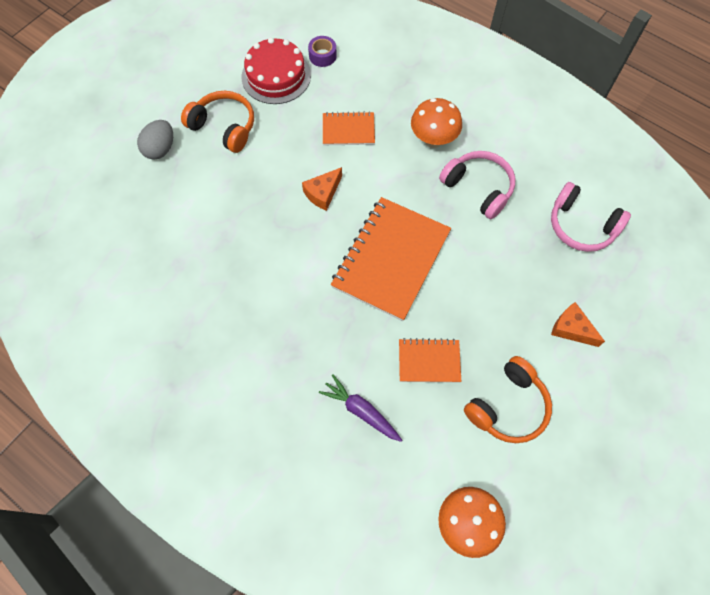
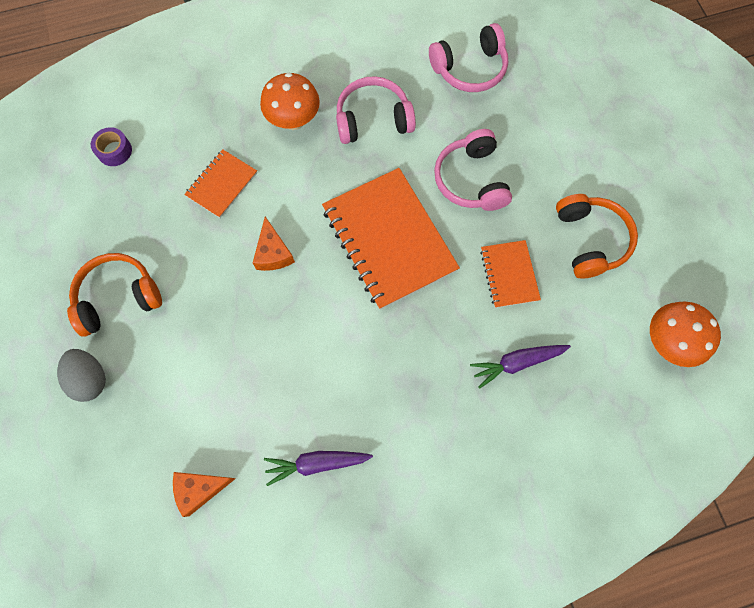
camera: 55 degrees left, 5 degrees up
(192, 319) = (317, 463): none -> purple carrot
(276, 76) = (99, 209): red cake -> none
(429, 361) = (509, 275): orange notebook -> orange notebook turned 45 degrees counterclockwise
(486, 285) = (471, 180): none -> pink headphones
(571, 329) = (555, 144): orange cheese -> orange cheese (200, 489)

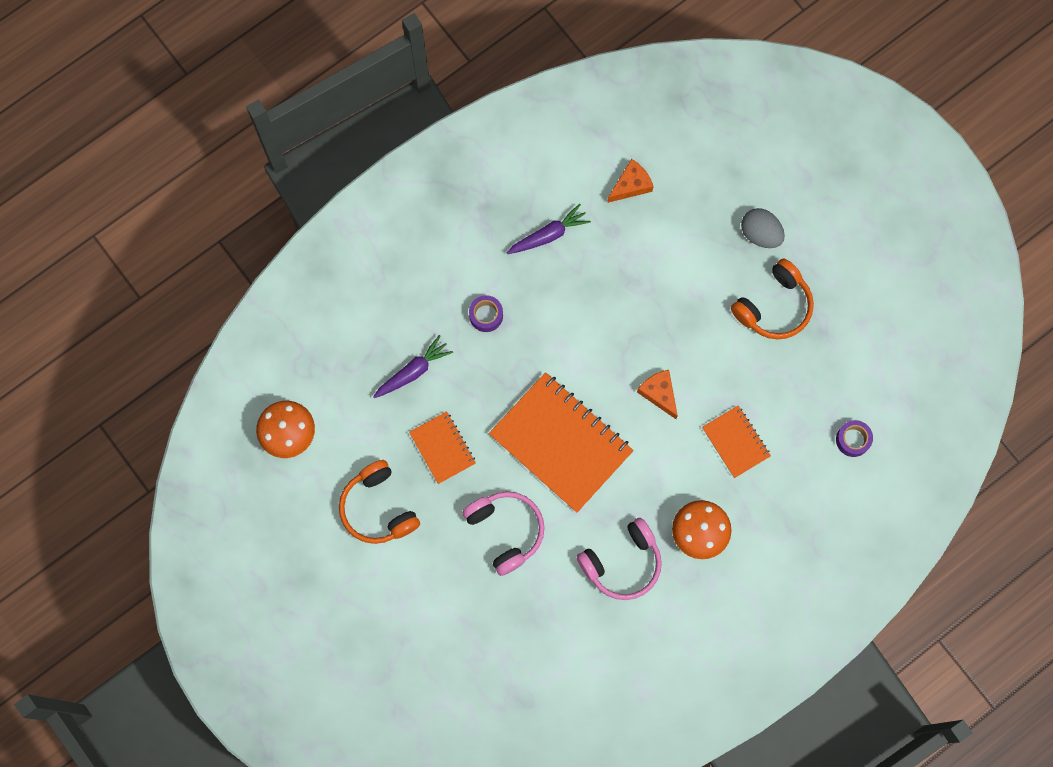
camera: 160 degrees right, 5 degrees up
(222, 185) = (735, 442): orange notebook -> orange notebook turned 45 degrees counterclockwise
(419, 395) = (486, 315): none -> purple tape
(470, 69) = (547, 658): pink headphones -> none

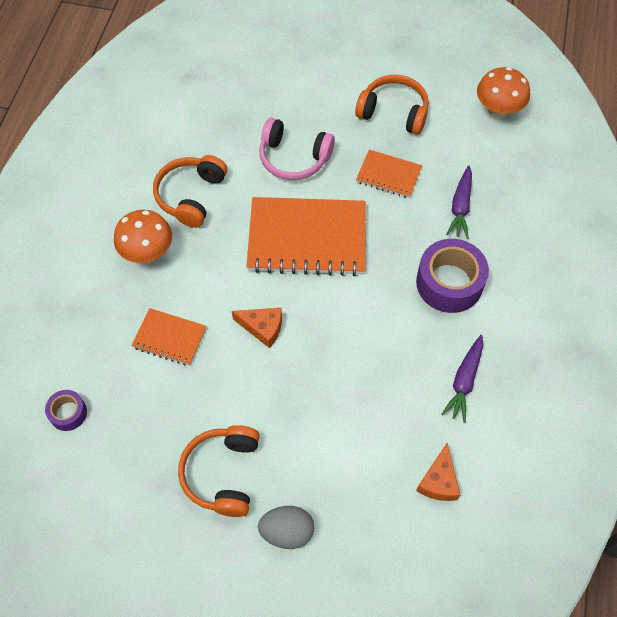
camera: 140 degrees right, 15 degrees down
(486, 315) = (449, 283): purple tape -> purple tape, size x1.95
(622, 563) = (191, 196): pink headphones -> orange headphones

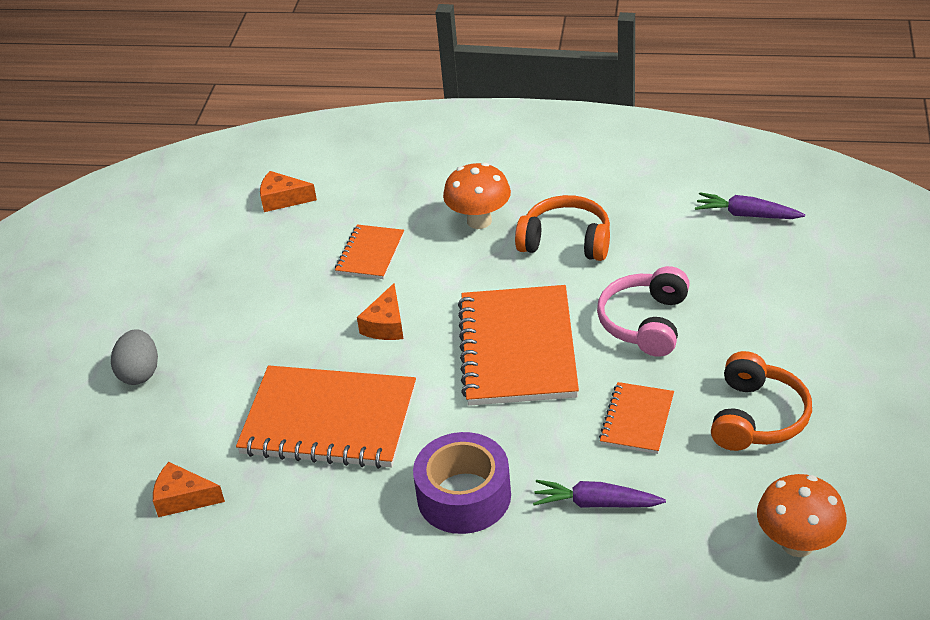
camera: 90 degrees right, 20 degrees down
(68, 413) = (282, 199): purple tape -> orange cheese
(222, 473) = (209, 316): orange headphones -> none
(365, 371) = (329, 420): none -> orange notebook
(464, 381) = (315, 518): purple carrot -> purple carrot (747, 215)

